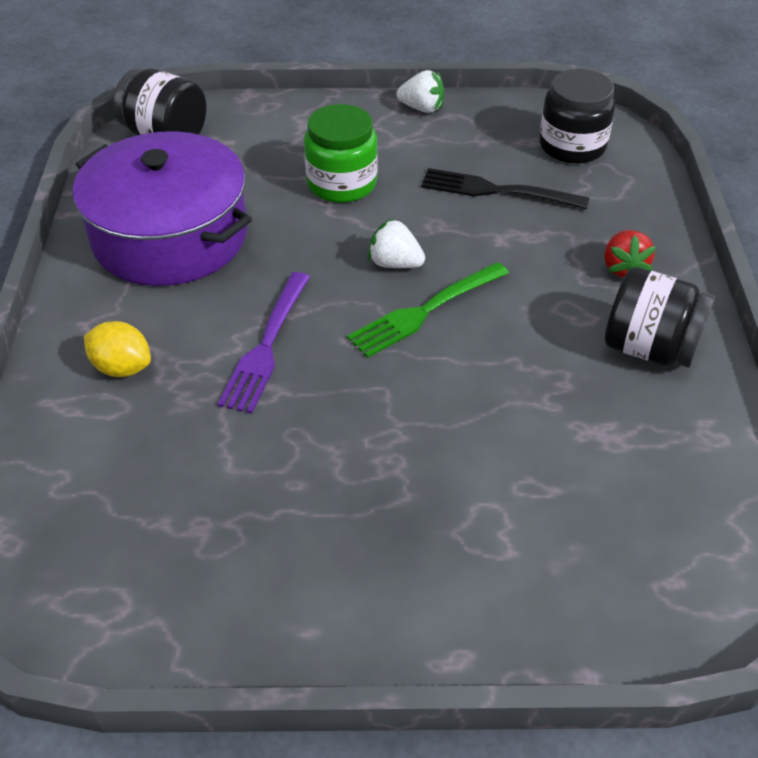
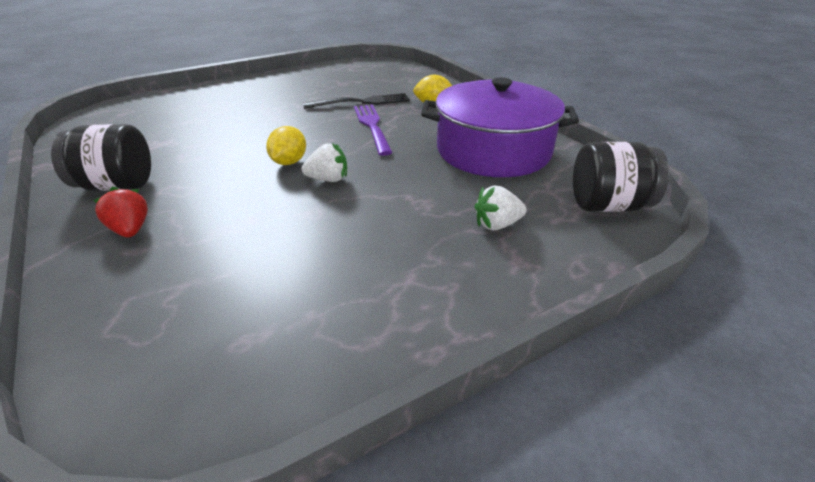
camera: 150 degrees right, 10 degrees down
(342, 183) = (419, 218): green jar -> none
(422, 108) = (416, 336): white strawberry -> white strawberry (497, 225)
(425, 311) = (289, 162): green fork -> yellow lemon
(497, 191) = (270, 260): black fork -> black fork (361, 102)
(572, 146) = (189, 354): black jar -> none

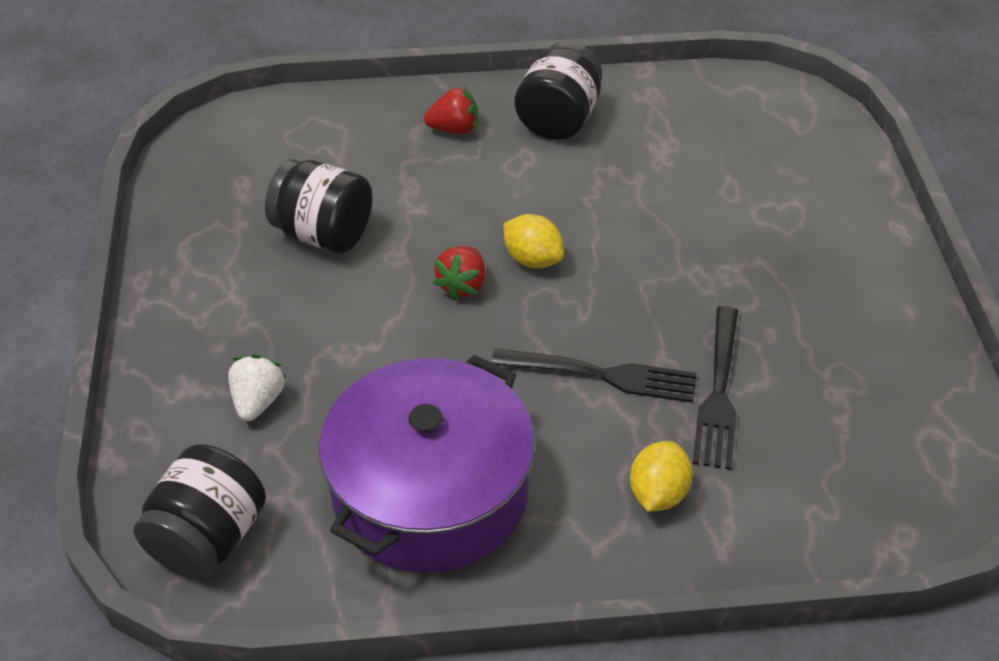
camera: 115 degrees right, 10 degrees up
(303, 256) = (323, 234): none -> black jar
(328, 179) = (462, 285): white strawberry -> red strawberry
(372, 126) = (602, 375): purple fork -> black fork

